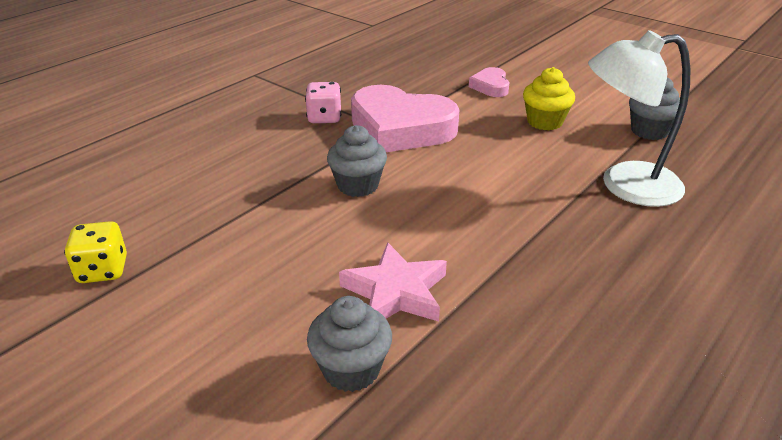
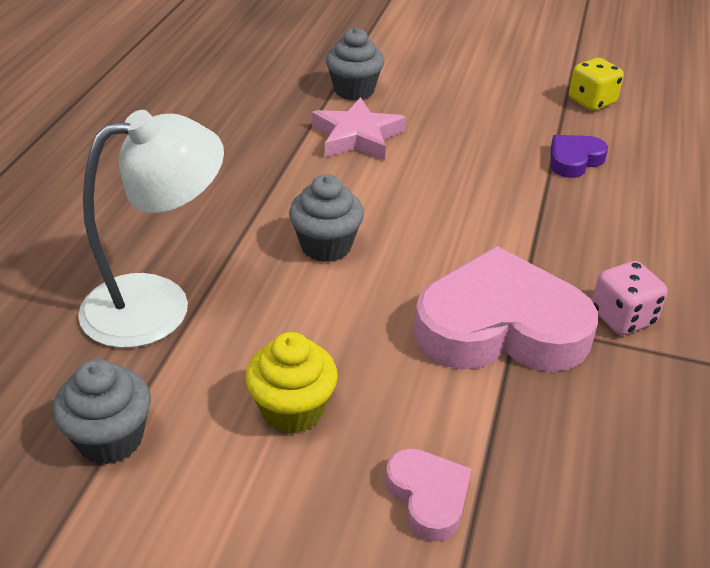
camera: 155 degrees right, 5 degrees up
(215, 213) = (574, 160): none -> purple heart
(358, 185) = (473, 221): grey cupcake -> grey cupcake (326, 246)

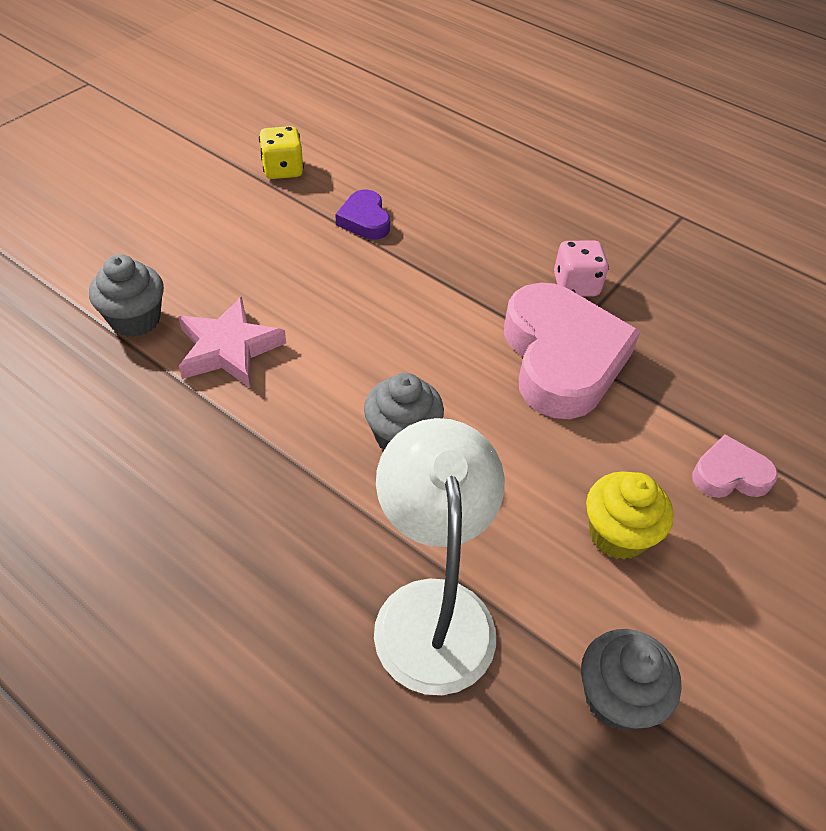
camera: 70 degrees left, 10 degrees up
(500, 327) = (561, 358): pink heart -> pink heart turned 150 degrees clockwise

